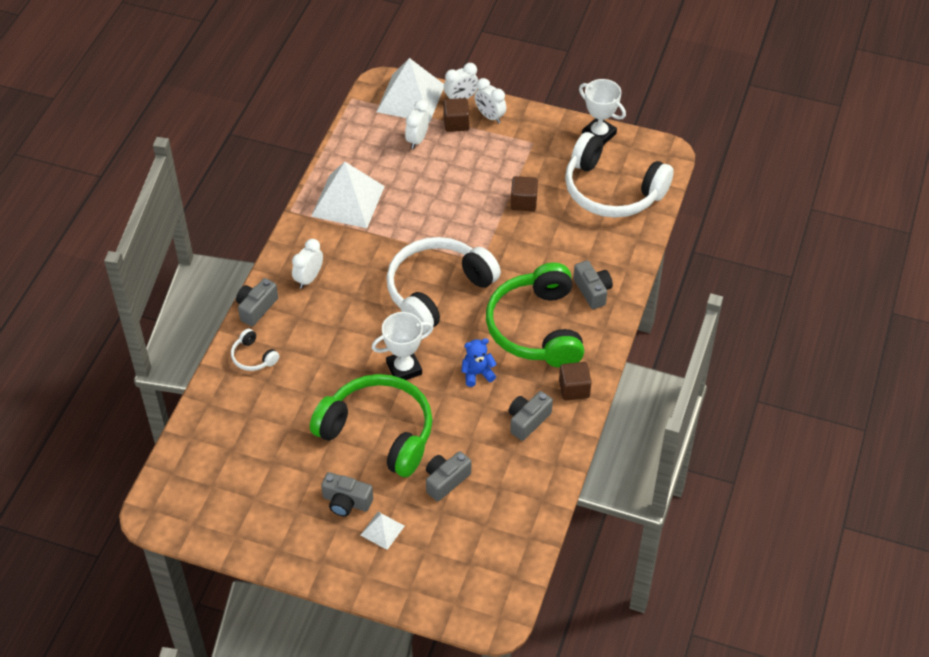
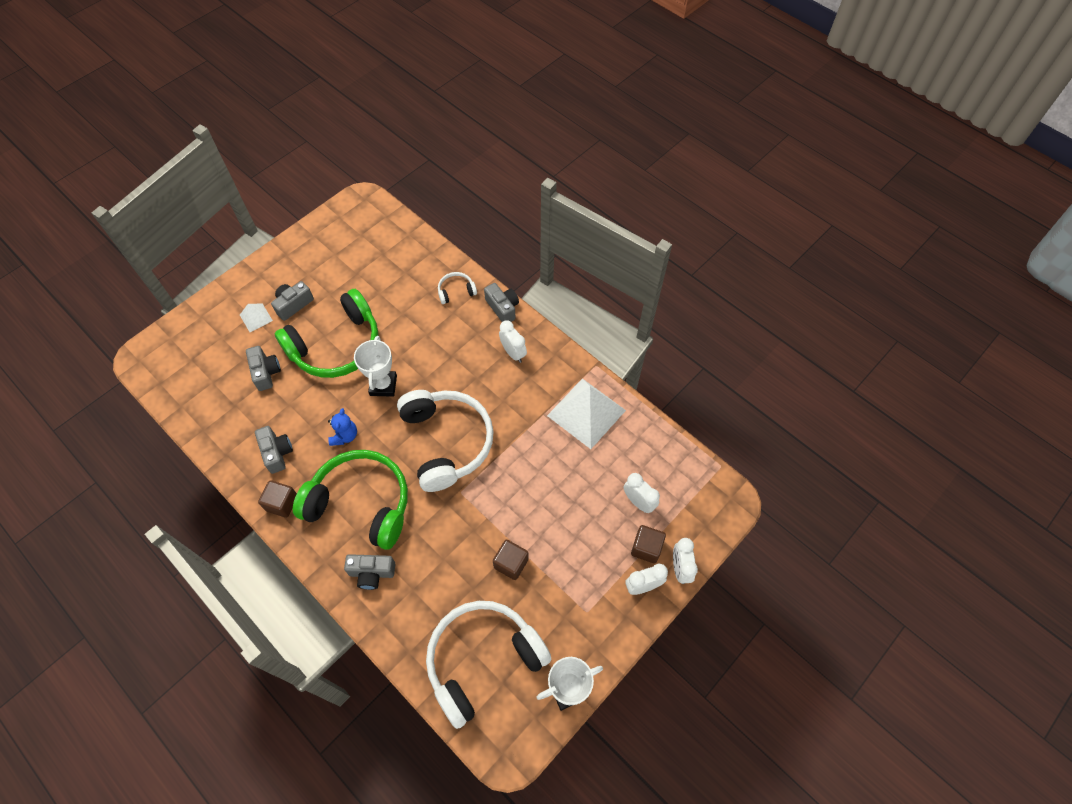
camera: 115 degrees right, 10 degrees up
(411, 98) = (700, 520): white pyramid -> none

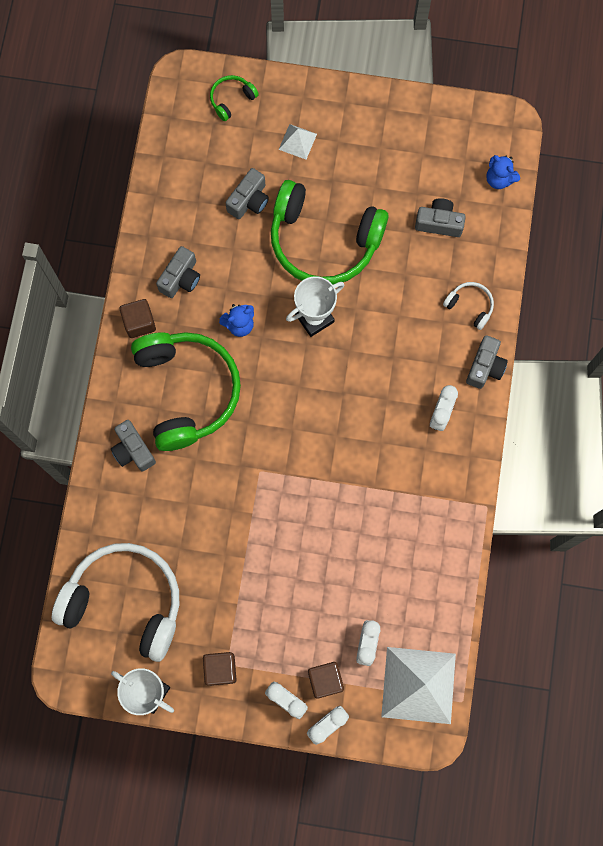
camera: 55 degrees right, 15 degrees up
(187, 338) = (231, 99): none -> green headphones
(293, 305) = (337, 164): grey camera -> grey camera (439, 223)
(390, 225) = (499, 179): none -> blue teddy bear
(447, 442) = (299, 422): white headphones -> none
(511, 563) = (225, 565): brown cube -> brown cube (220, 669)
(586, 412) = (426, 532): white pyramid -> white pyramid (418, 685)

